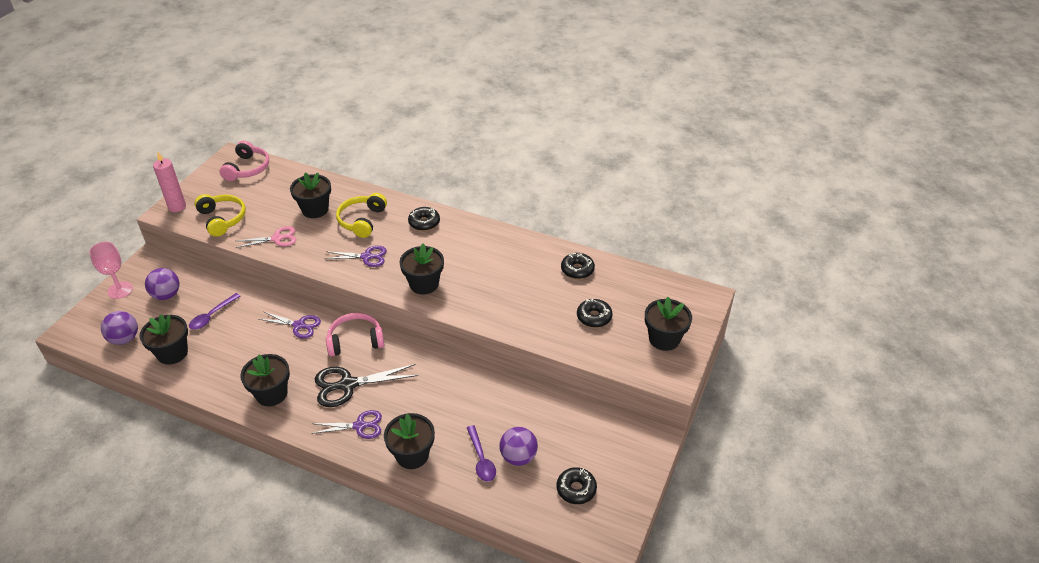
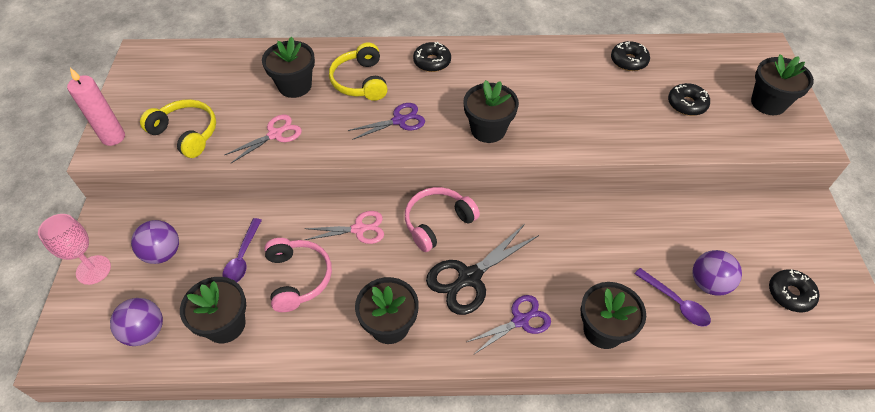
camera: 25 degrees left, 10 degrees up
(247, 168) = (172, 63): pink headphones -> pink headphones (298, 278)
(299, 325) = (359, 229): purple scissors -> pink scissors

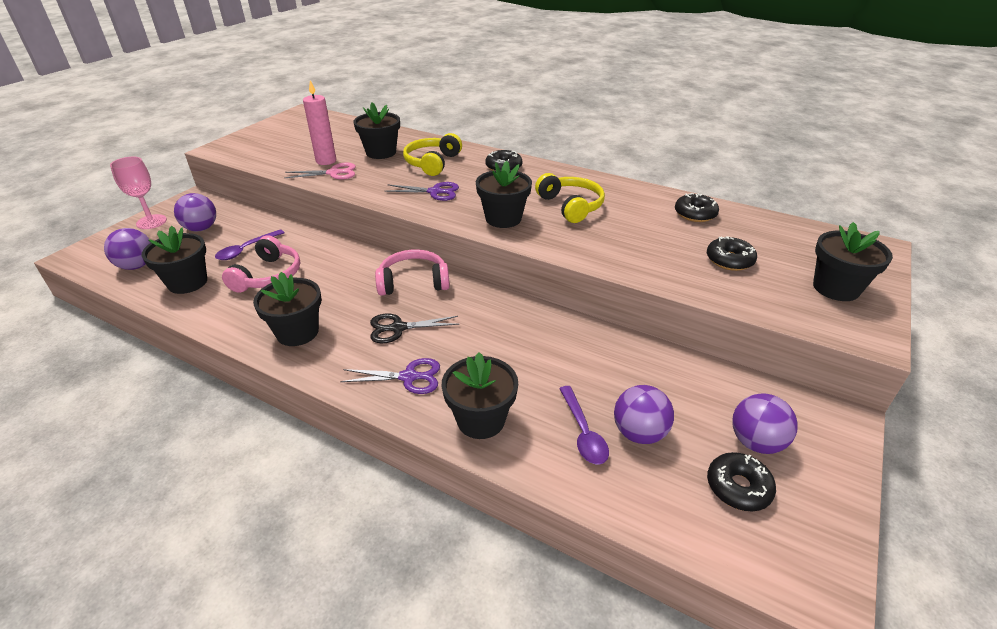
camera: 30 degrees right, 15 degrees down
(113, 137) = (232, 145): pink candle -> pink candle (326, 161)
(186, 134) = (277, 156): yellow headphones -> yellow headphones (570, 206)
(359, 229) = (347, 264): pink scissors -> none
(469, 278) = (398, 328): black scissors -> black scissors, size x0.66
(777, 252) = (756, 442): none -> purple ball

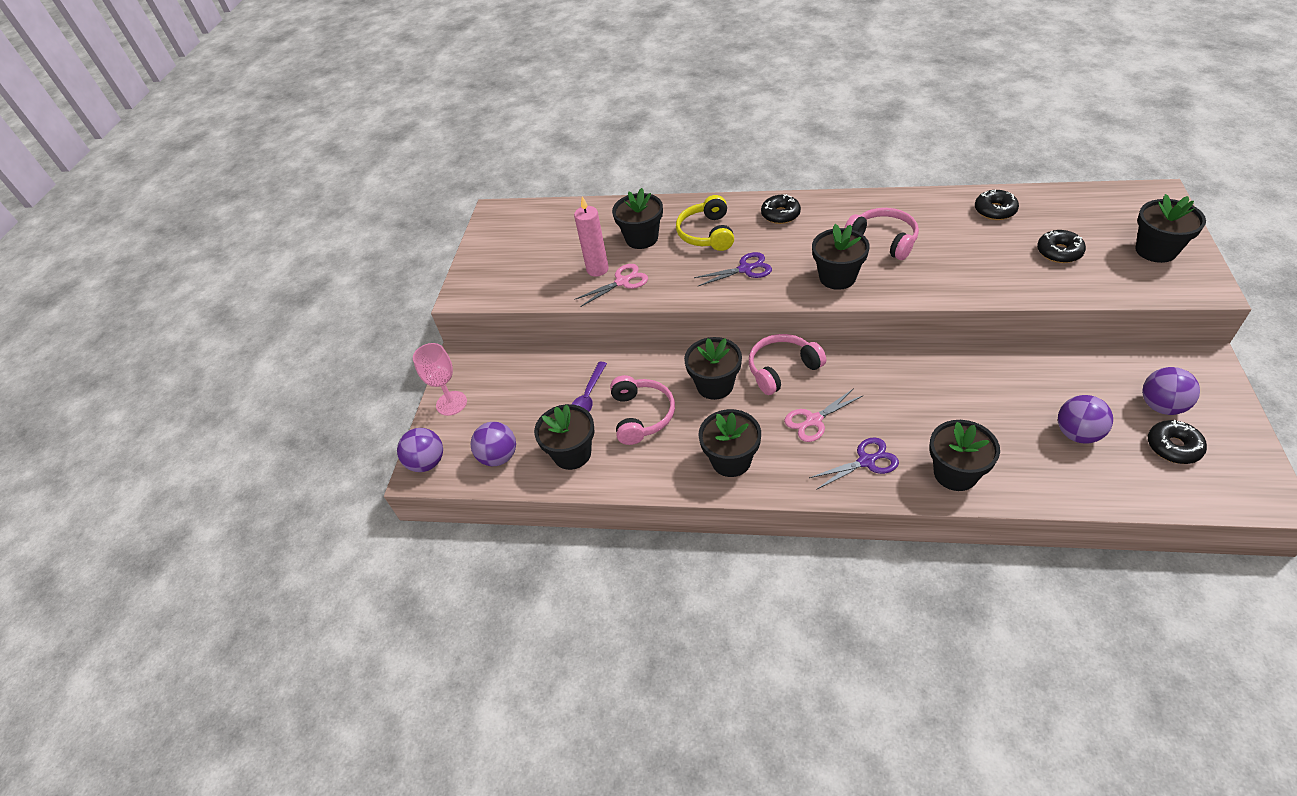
camera: 15 degrees left, 10 degrees up
(201, 228) = (514, 391): purple ball -> purple ball (427, 462)
(347, 275) = (715, 385): none -> black flower pot
(398, 328) = (813, 420): black scissors -> pink scissors
(570, 206) = (883, 240): yellow headphones -> pink headphones
(583, 432) = (1038, 451): purple spoon -> none

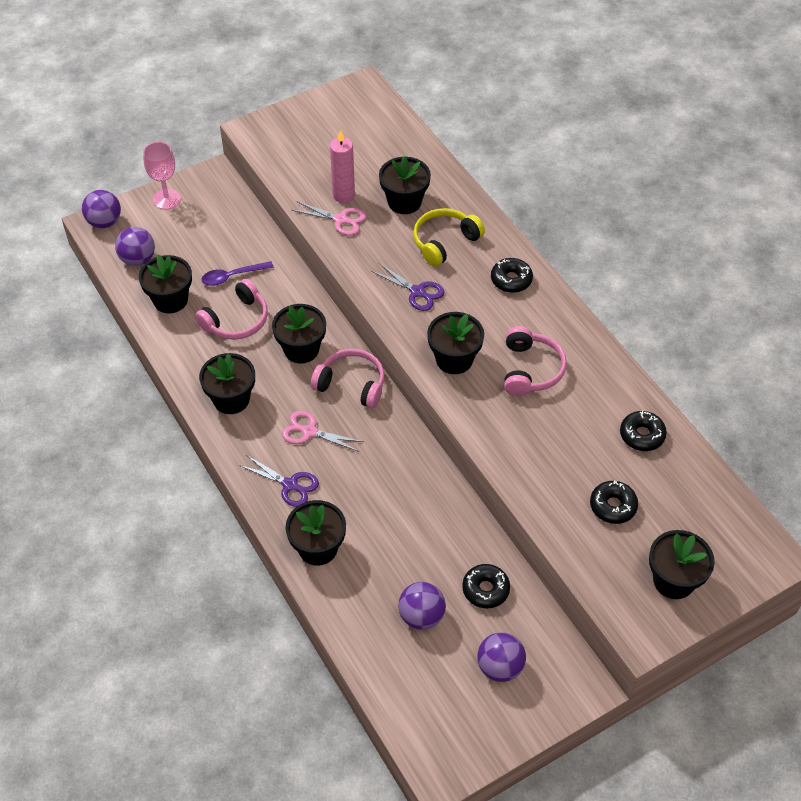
camera: 45 degrees right, 5 degrees up
(1173, 447) = (453, 689): black donut -> black donut (485, 589)

